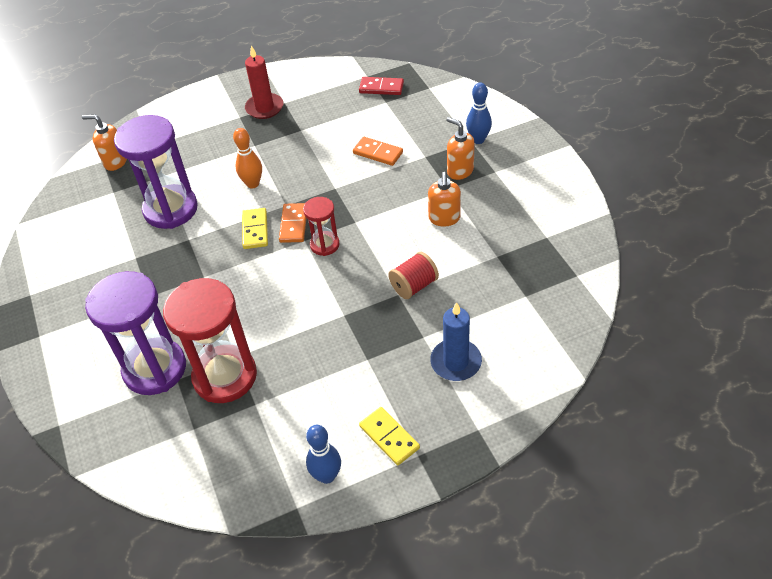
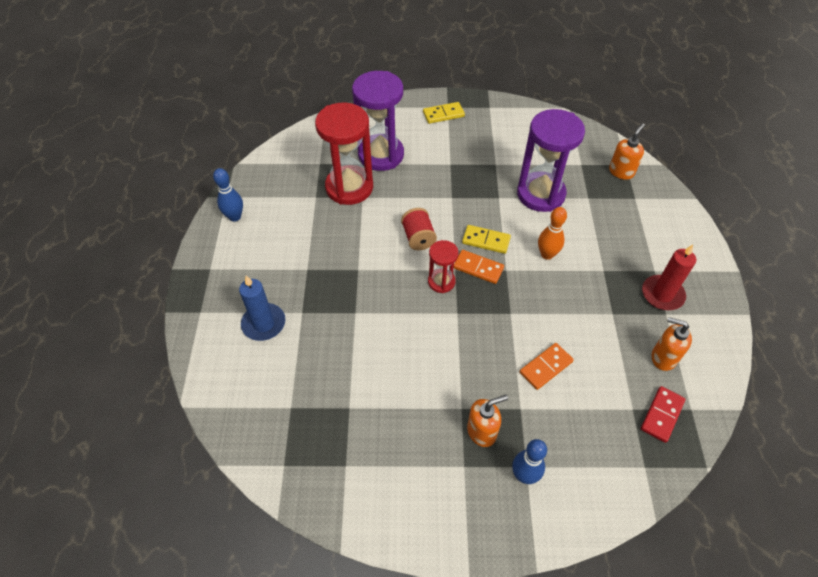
camera: 110 degrees right, 5 degrees up
(389, 437) = (235, 258): yellow domino -> yellow domino (443, 114)
(414, 286) = (356, 327): red spool -> red spool (418, 238)
(444, 218) = (421, 386): orange soap dispenser -> orange soap dispenser (663, 357)

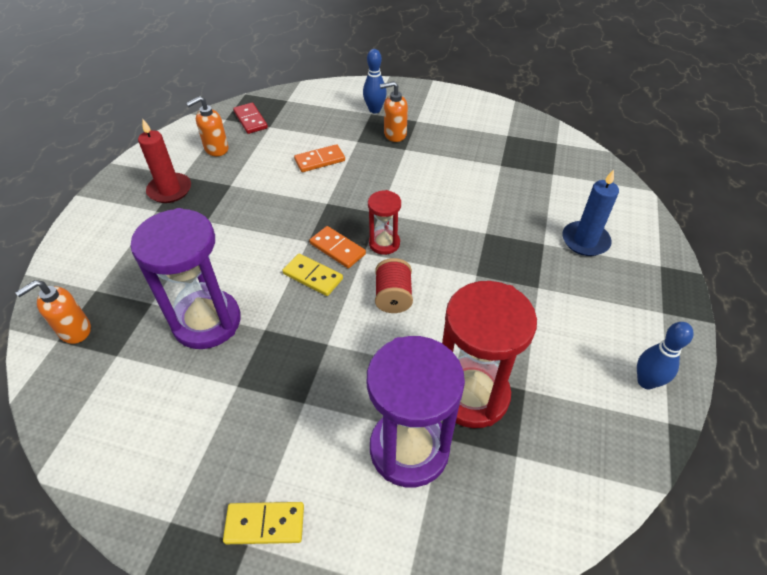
camera: 165 degrees left, 5 degrees down
(547, 254) = (253, 247): orange bowling pin -> none
(661, 415) = (250, 120): red domino -> red domino turned 75 degrees counterclockwise
(663, 357) = (216, 149): orange soap dispenser -> orange soap dispenser turned 105 degrees clockwise

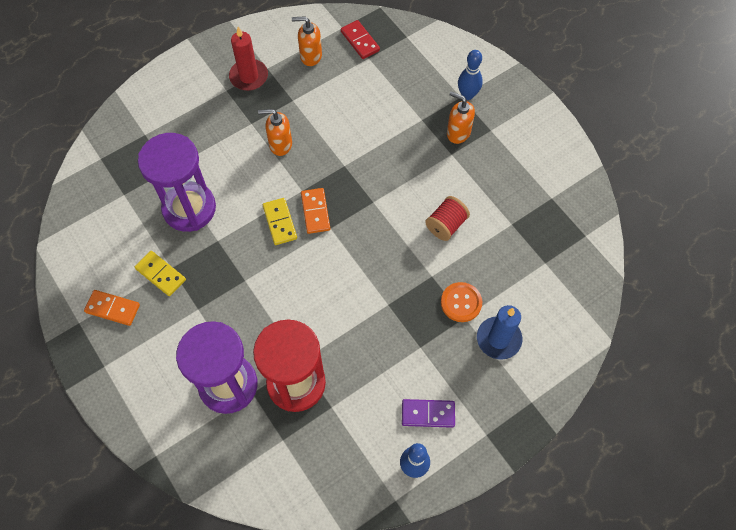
camera: 40 degrees right, 15 degrees up
(74, 330) = (114, 158): orange soap dispenser -> orange soap dispenser (280, 144)
(250, 120) = (360, 41): red domino -> red domino turned 45 degrees counterclockwise
(265, 524) = (120, 362): yellow domino -> yellow domino (161, 274)
(320, 160) = (375, 120): orange domino -> orange domino (112, 309)
(384, 243) = (351, 231): red hourglass -> none
(393, 297) = (316, 278): red spool -> red spool (446, 225)
(529, 235) = (461, 302): none -> orange button
(605, 331) = (428, 414): none -> purple domino

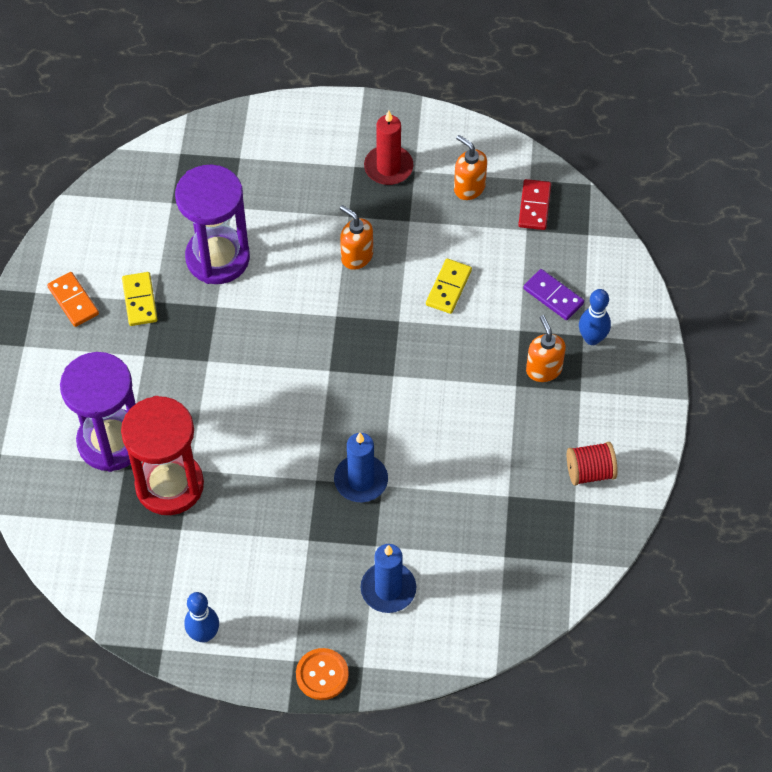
camera: 40 degrees right, 5 degrees down
(280, 222) = (287, 331): yellow domino -> yellow domino (449, 288)
(315, 212) = (329, 345): orange domino -> none
(416, 283) = (361, 480): none -> blue candle
(428, 414) = (259, 601): purple domino -> purple domino (553, 296)
(446, 225) = (442, 449): red spool -> red spool (590, 472)
(461, 302) = (385, 530): orange button -> orange button (322, 675)

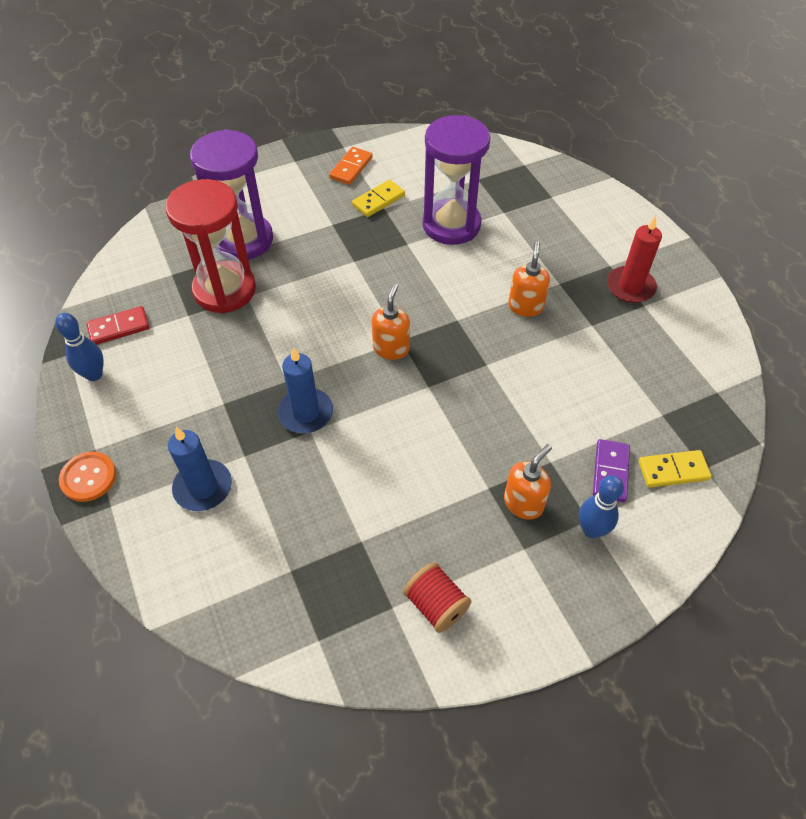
camera: 60 degrees right, 5 degrees down
(449, 288) = (549, 384): yellow domino -> yellow domino (673, 470)
(469, 188) = (664, 351): orange soap dispenser -> orange soap dispenser (391, 348)
(534, 206) = (693, 409): red domino -> red domino (119, 327)

